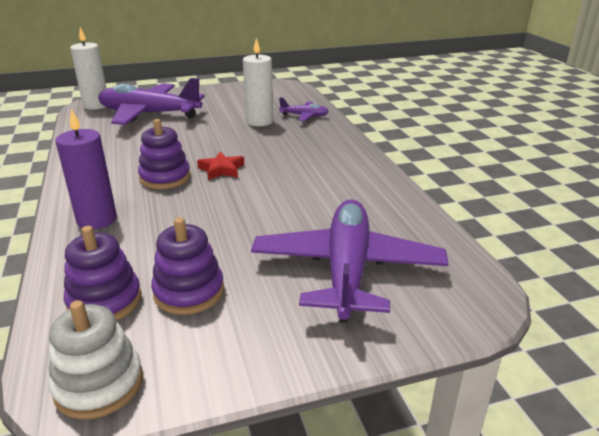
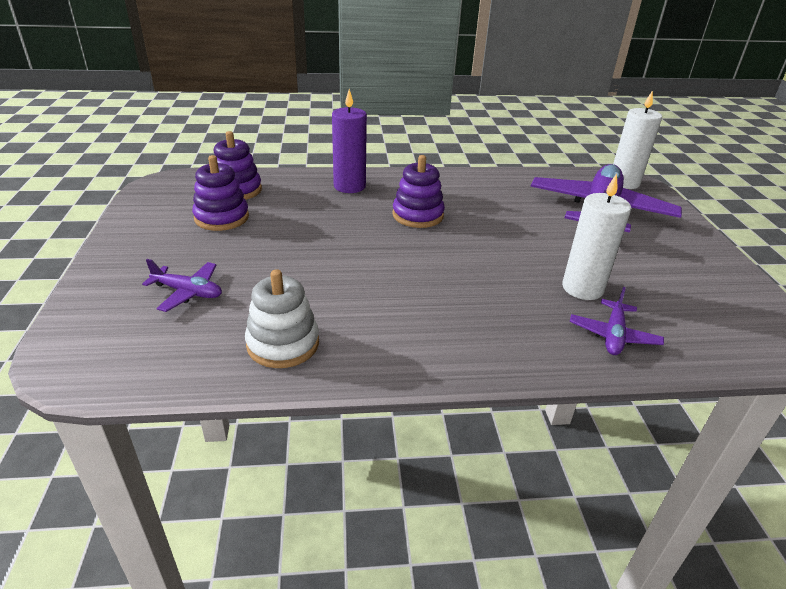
camera: 100 degrees right, 5 degrees up
(99, 384) = (160, 189): white stacking toy -> white stacking toy (283, 344)
(221, 169) = (427, 246): red star -> none
(347, 269) = (188, 292): purple plane -> purple plane, size x0.45

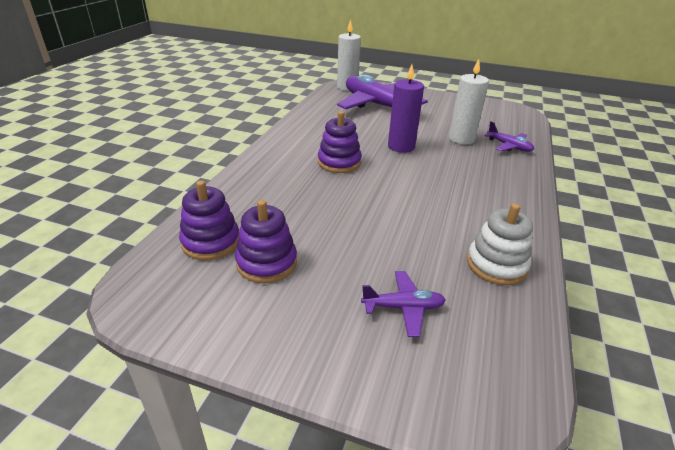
camera: 65 degrees left, 0 degrees up
(188, 292) = (403, 307): purple plane -> purple plane turned 45 degrees clockwise
(349, 186) = (263, 178): purple candle -> purple candle (401, 146)

